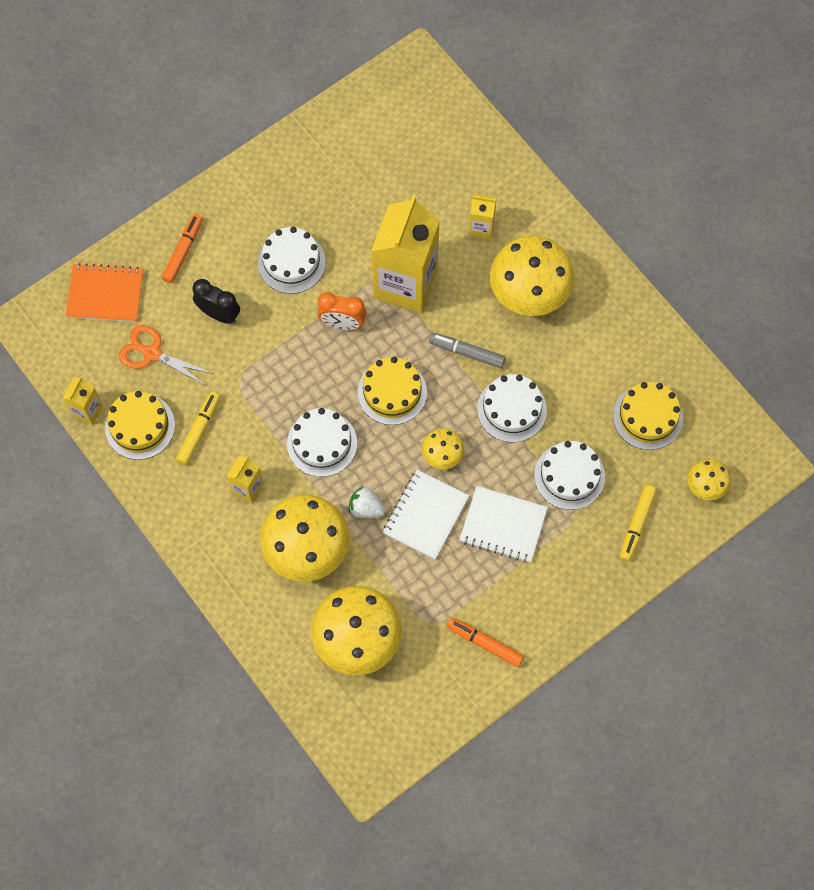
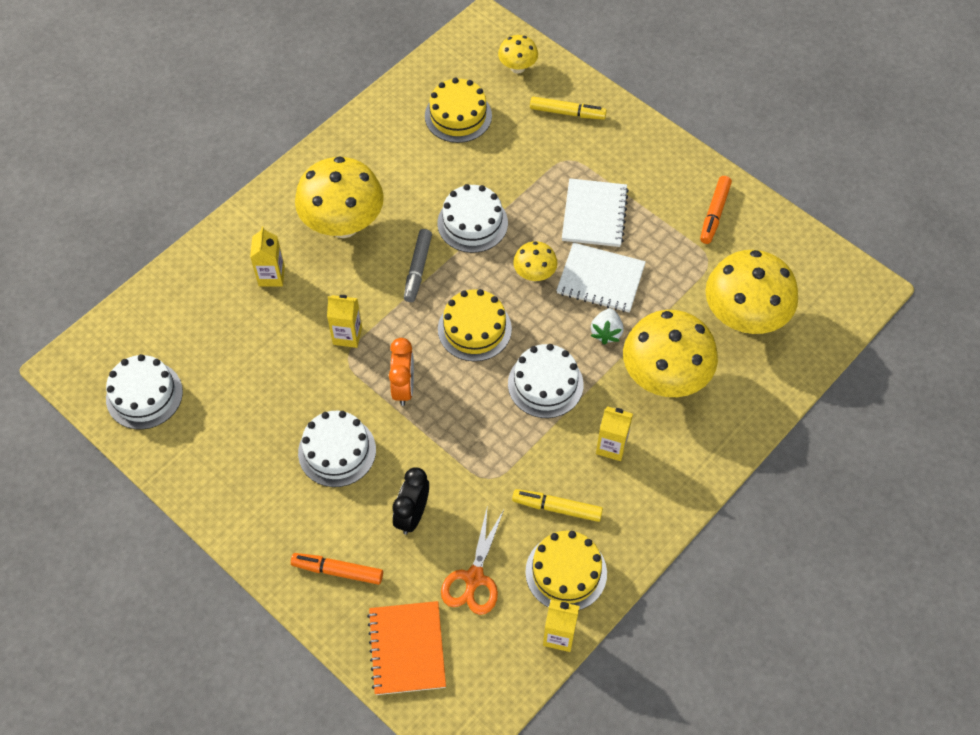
camera: 100 degrees left, 10 degrees down
(405, 284) = (347, 335): yellow carton -> yellow carton, size x0.45
(569, 476) = (531, 168): white cake -> white cake (144, 395)

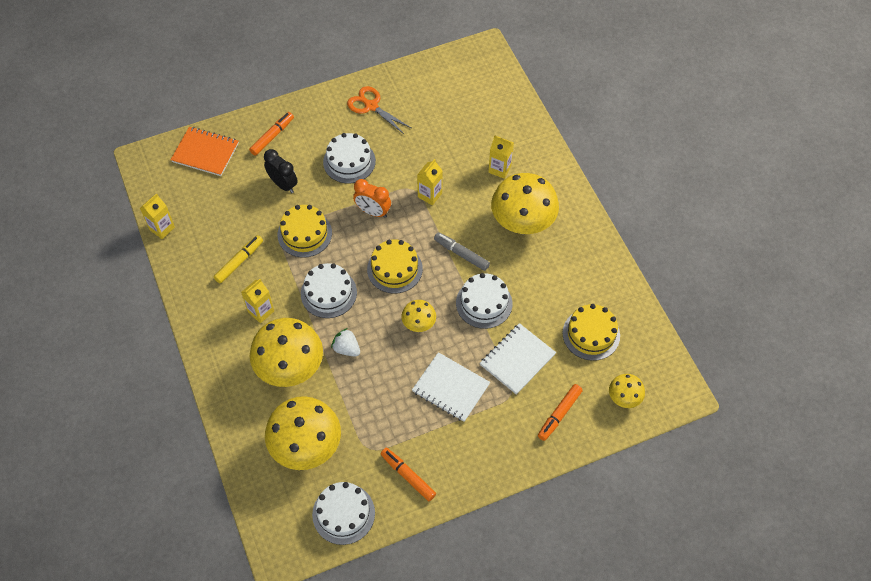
camera: 115 degrees right, 0 degrees up
(144, 395) = (444, 80): white cake -> white cake (343, 513)
(474, 578) = (224, 200): orange scissors -> orange scissors (371, 106)
(566, 572) = (196, 248): yellow cake -> yellow cake (304, 234)
(567, 113) = (559, 414): yellow marker -> orange marker
(600, 279) = (392, 365): white notebook -> white notebook (517, 359)

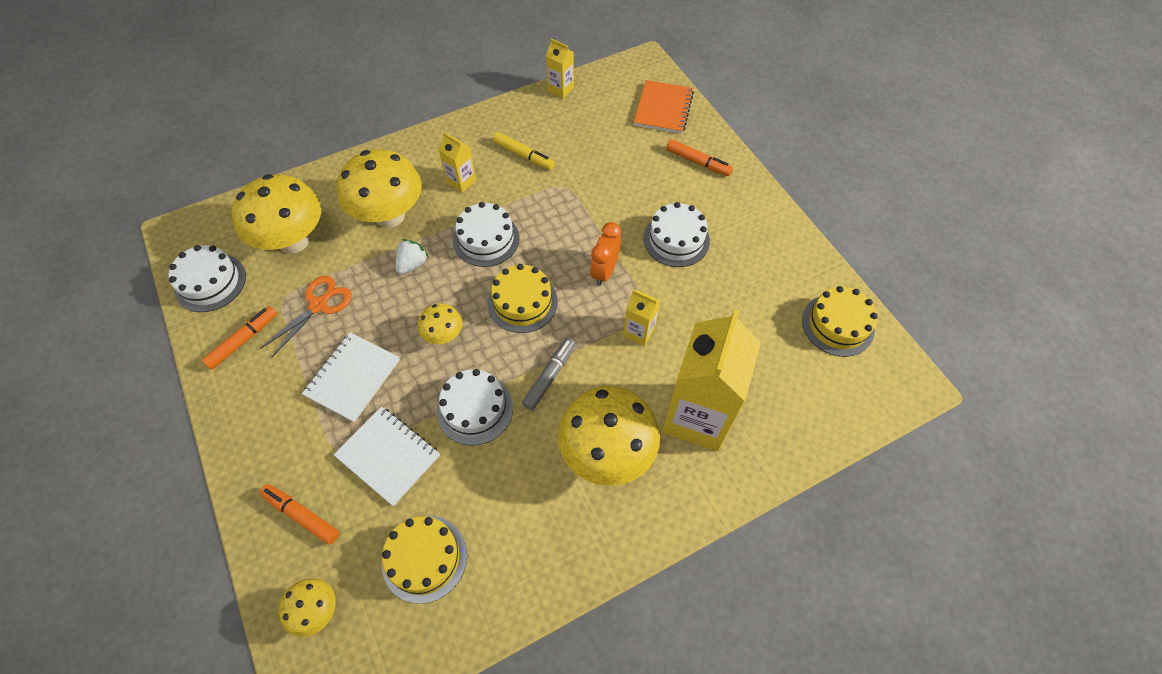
camera: 85 degrees right, 0 degrees up
(283, 184) = (631, 180): black clock -> none
(304, 234) = (565, 208): yellow cake -> yellow cake (837, 325)
(371, 106) = (768, 254): orange scissors -> orange scissors (318, 305)
(499, 169) = (697, 417): yellow carton -> yellow carton, size x2.23

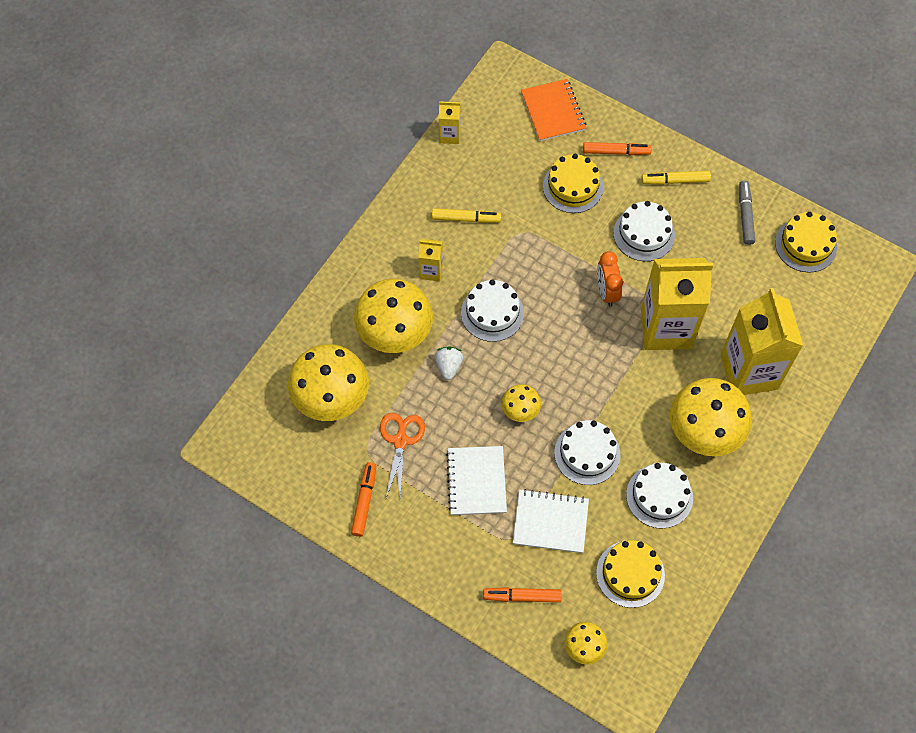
camera: 30 degrees left, 5 degrees up
(210, 282) = (292, 471): white cake -> white cake (659, 496)
(522, 302) = (561, 351): yellow cake -> yellow cake (573, 187)
(550, 376) = (624, 399): grey marker -> grey marker (745, 215)
(639, 332) = (666, 328): yellow carton -> yellow carton, size x2.23
(738, 209) = (675, 181): none -> yellow marker

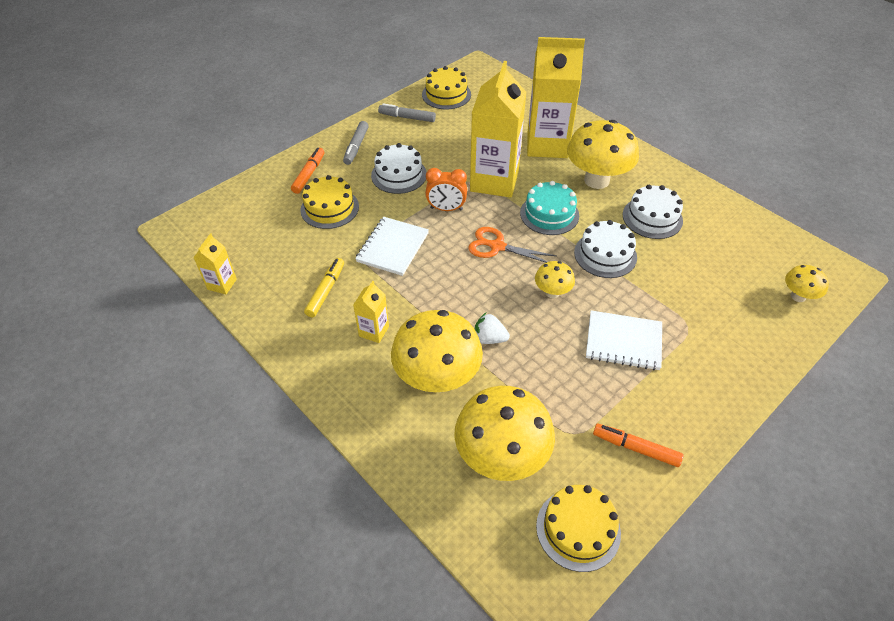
camera: 75 degrees left, 15 degrees down
(400, 441) = (567, 398): orange scissors -> orange scissors (497, 246)
(492, 313) = (440, 292): white cake -> none
(522, 596) = (749, 331): orange marker -> none
(550, 522) = (672, 294): white notebook -> white notebook (393, 247)
(553, 111) = (243, 205): orange notebook -> none
(630, 574) = (725, 251): yellow cake -> yellow cake (578, 529)
(631, 391) = (549, 214): none -> turquoise cake
(675, 181) = (356, 147): yellow marker -> grey marker

